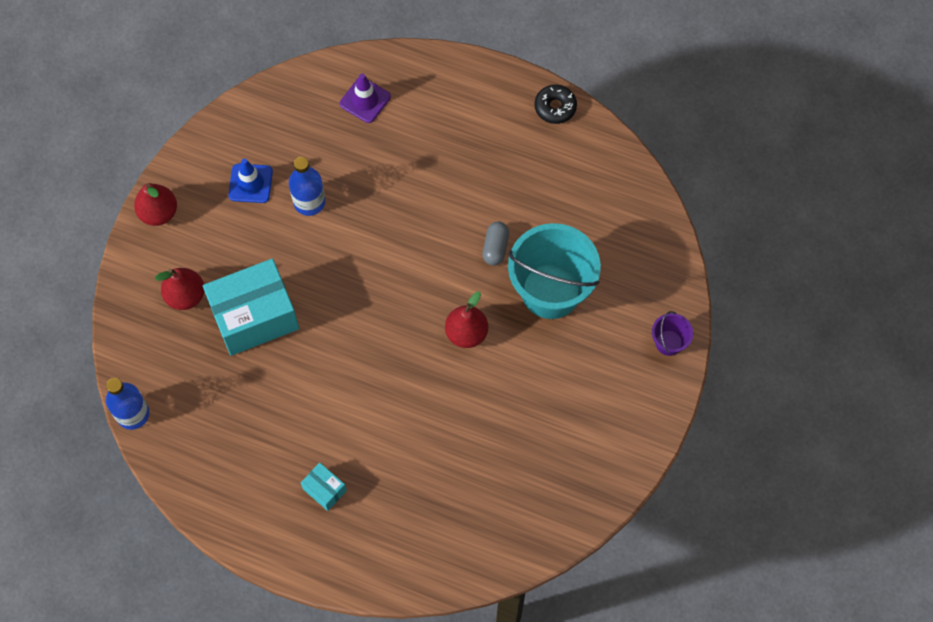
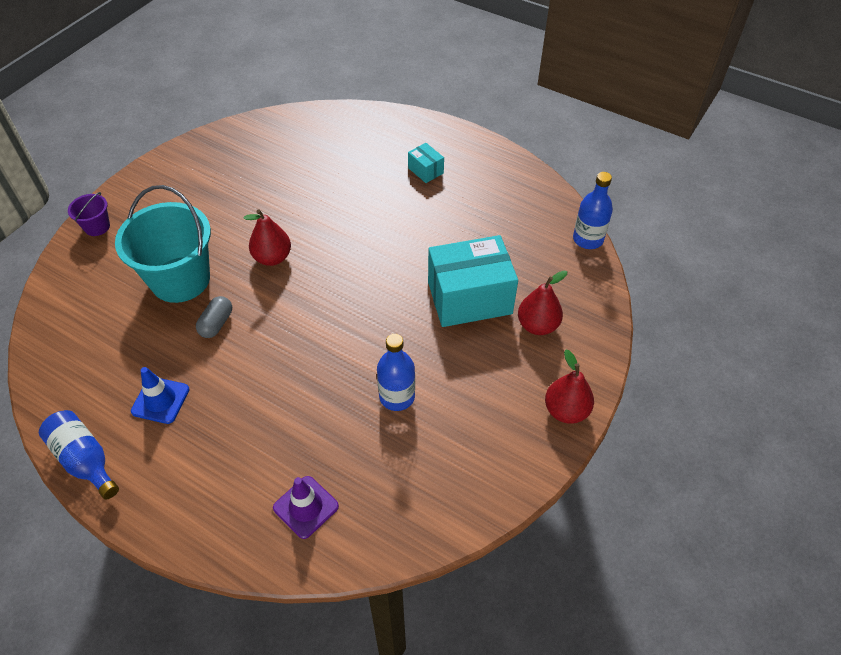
camera: 170 degrees left, 15 degrees down
(250, 183) = (460, 427): blue traffic cone -> blue traffic cone (160, 400)
(555, 107) = (85, 460): black donut -> blue bottle

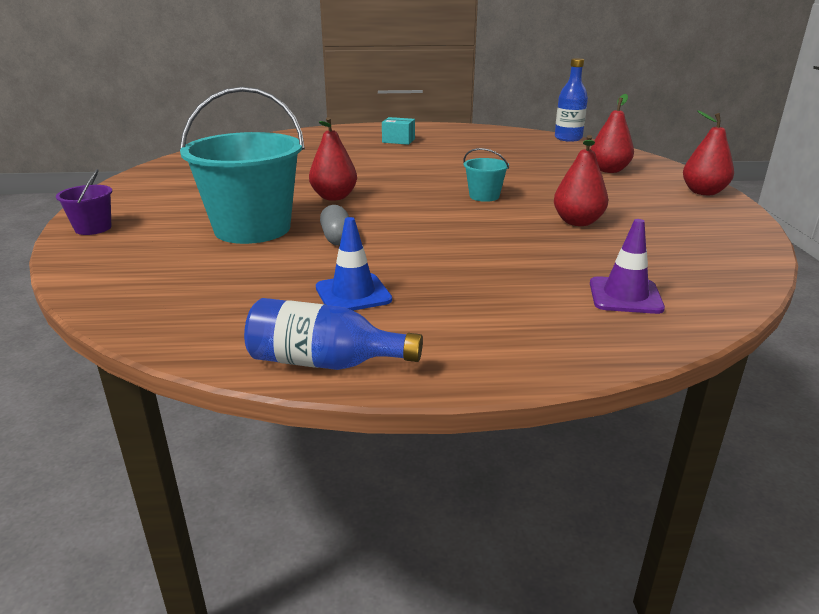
camera: 35 degrees left, 25 degrees down
(378, 316) = (484, 196): none -> turquoise bucket
(397, 396) = (577, 222): blue bottle -> red pear
(469, 298) = (538, 173): turquoise box -> none

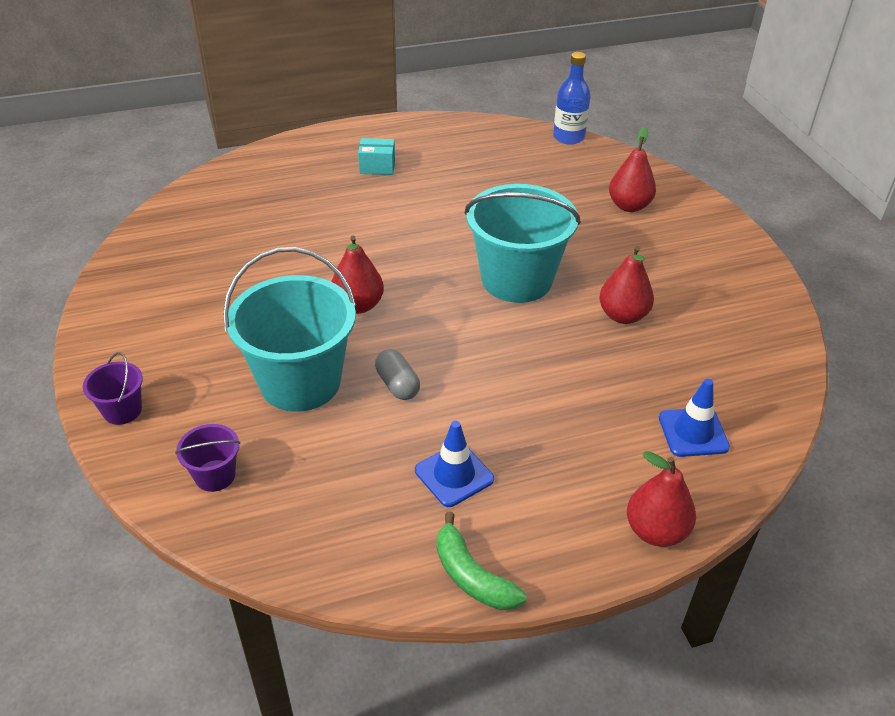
camera: 15 degrees left, 15 degrees up
(132, 269) = (215, 475): none -> purple bucket
(324, 362) = (472, 576): blue bottle -> green banana
(484, 196) = (516, 279): turquoise bucket -> turquoise bucket, size x2.22
(625, 296) = (693, 432): purple traffic cone -> blue traffic cone
(703, 192) = (730, 239): red pear -> red pear (656, 531)

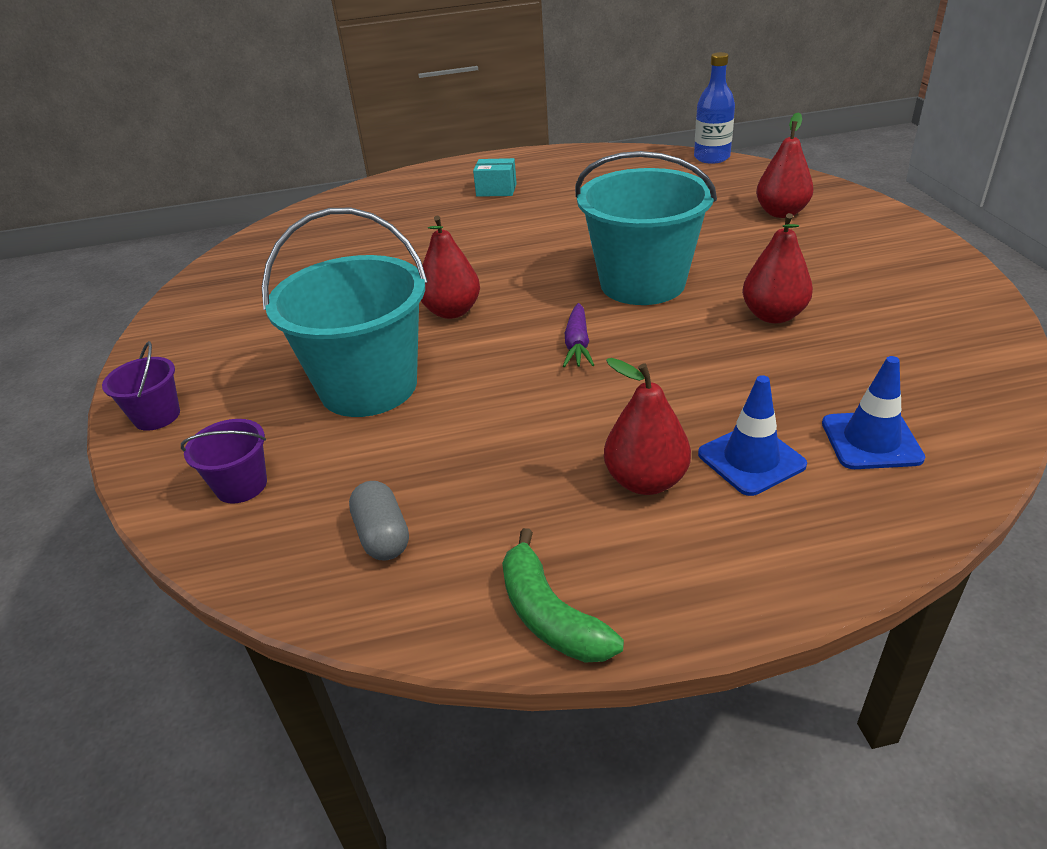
camera: 10 degrees right, 5 degrees down
(397, 385) = (484, 389): grey capsule -> grey capsule (382, 535)
(454, 475) = (541, 488): blue traffic cone -> blue traffic cone (751, 459)
(468, 342) = (577, 344): none -> purple carrot
(656, 531) = (821, 562): red pear -> red pear (646, 481)

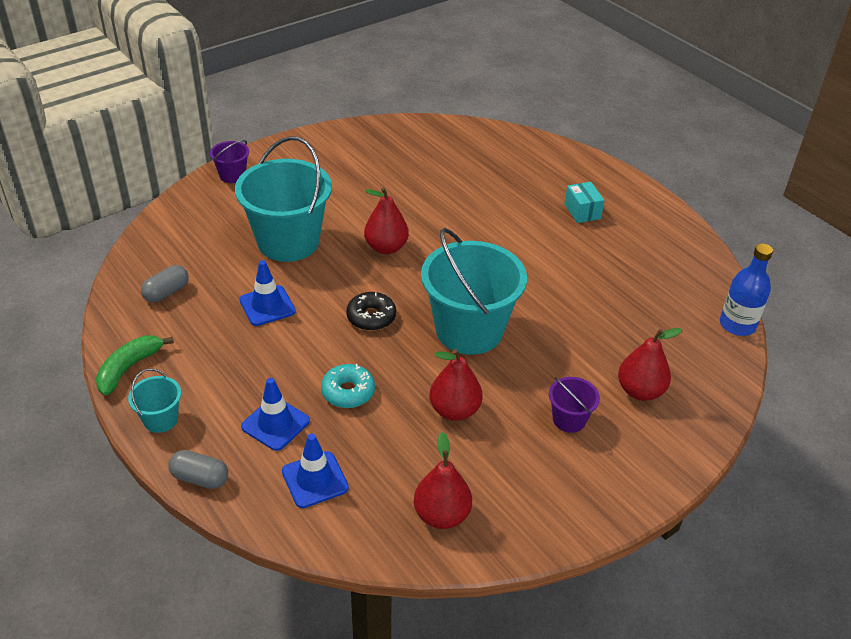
camera: 60 degrees right, 5 degrees up
(241, 485) = (188, 229): purple bucket -> purple bucket (569, 419)
(495, 428) = (267, 306): none -> blue traffic cone
(577, 344) = (371, 317): purple carrot -> black donut
(646, 481) = (240, 381): red pear -> red pear (442, 515)
(699, 588) = (160, 419): none -> turquoise bucket
(711, 385) = (348, 392): none -> turquoise donut
(849, 558) = (200, 478): none -> grey capsule

